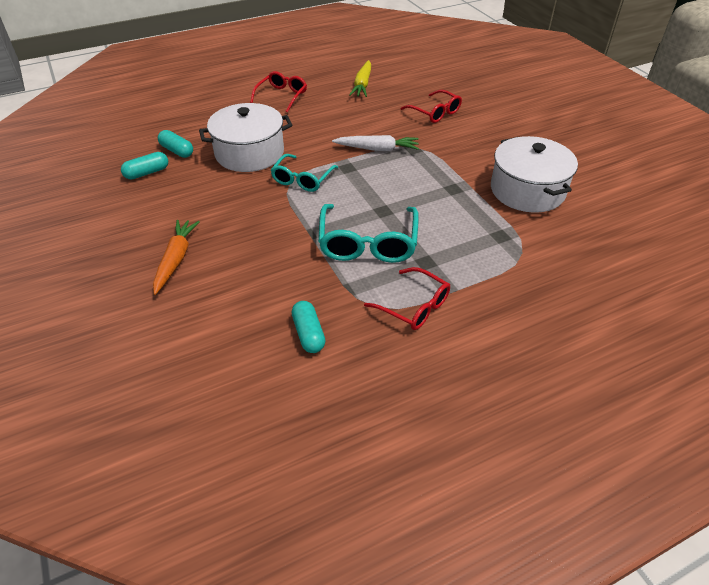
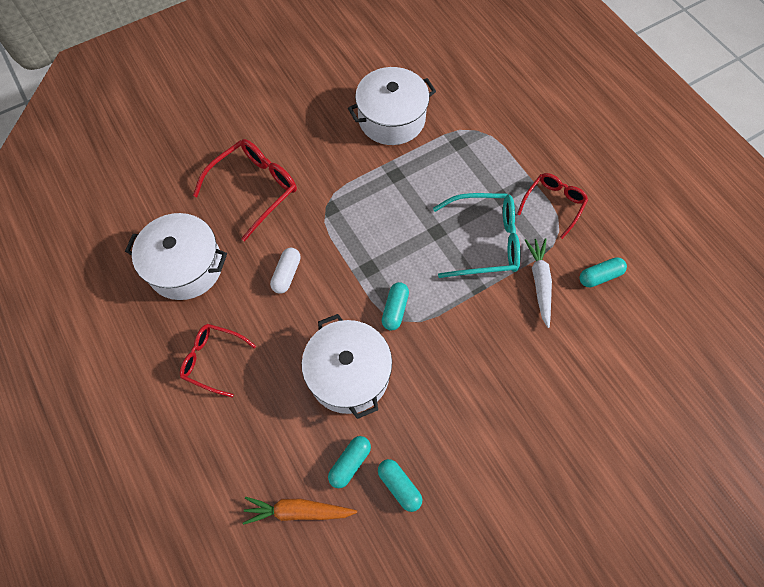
camera: 95 degrees left, 20 degrees up
(176, 259) = (538, 406): orange carrot -> orange carrot (298, 511)
(302, 179) = (395, 309): turquoise glasses -> turquoise capsule
(348, 126) = (286, 274): none -> white capsule
(362, 85) = (185, 266): yellow carrot -> white pot
(377, 149) = (332, 242): white carrot -> white carrot (539, 282)
(435, 113) = (255, 188): red glasses -> red glasses, size x1.54

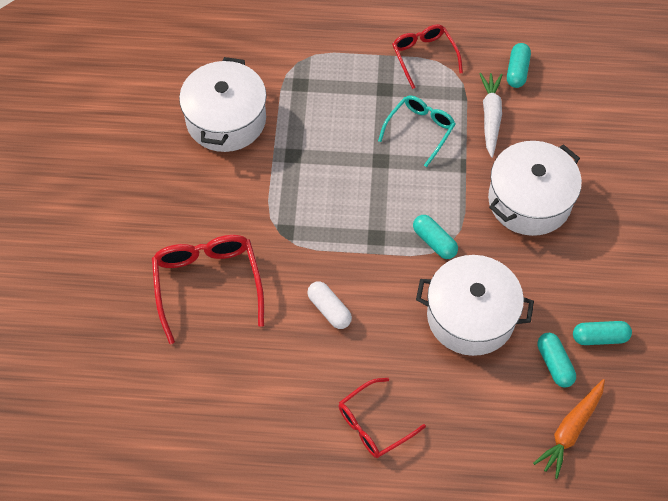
camera: 55 degrees left, 5 degrees down
(185, 266) = (249, 396): white pot -> white pot (529, 200)
(485, 241) = (420, 130): turquoise glasses -> turquoise glasses, size x0.65
(539, 282) = (490, 117): white carrot -> white carrot turned 60 degrees clockwise

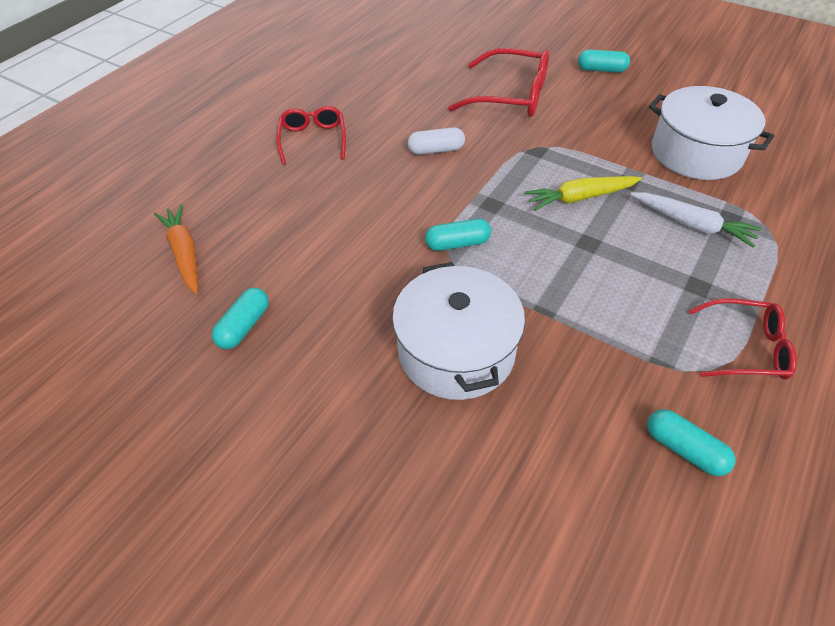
camera: 120 degrees right, 10 degrees down
(332, 181) = (580, 198): none -> yellow carrot
(420, 130) = (618, 293): turquoise glasses -> none
(470, 316) = (355, 235): white pot -> none
(490, 117) = (608, 374): white carrot -> white carrot (692, 225)
(554, 364) = (253, 274): turquoise capsule -> turquoise capsule (601, 70)

